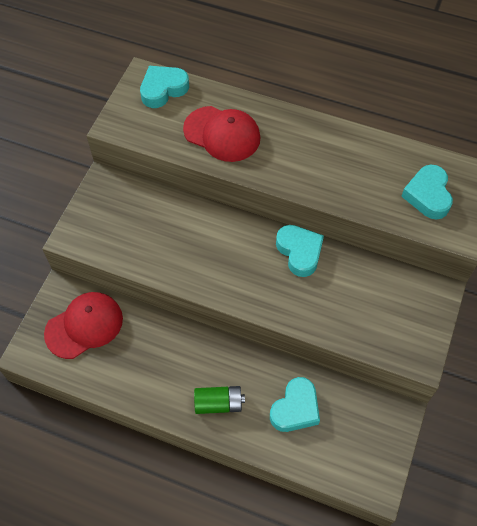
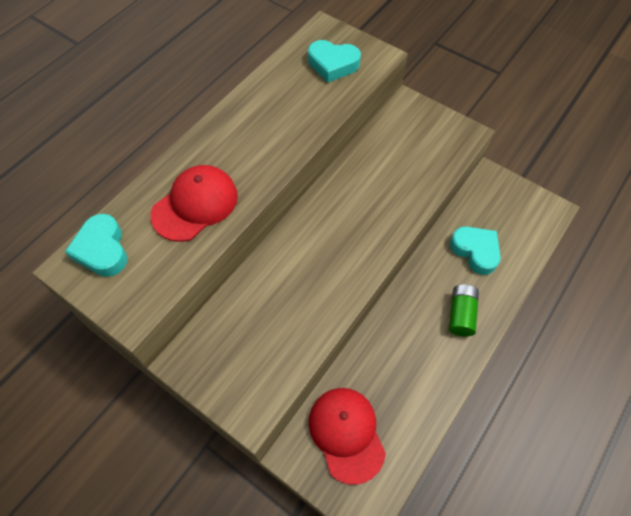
camera: 75 degrees left, 0 degrees up
(299, 252) = (339, 191): turquoise heart -> none

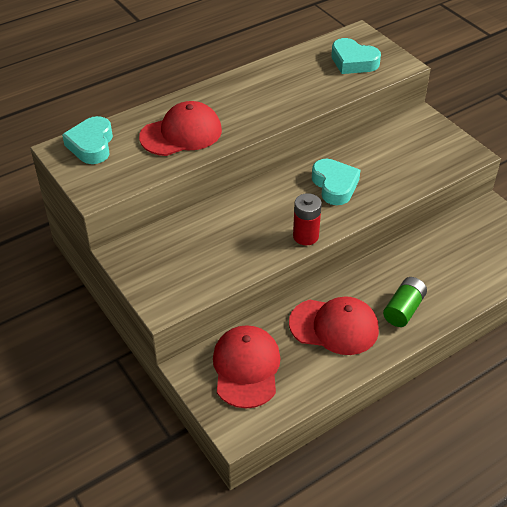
camera: 20 degrees right, 15 degrees down
(357, 278) = (305, 236): none -> red battery
(408, 356) = (334, 326): none -> red cap
(475, 251) = (444, 263): turquoise heart -> turquoise heart (334, 185)

